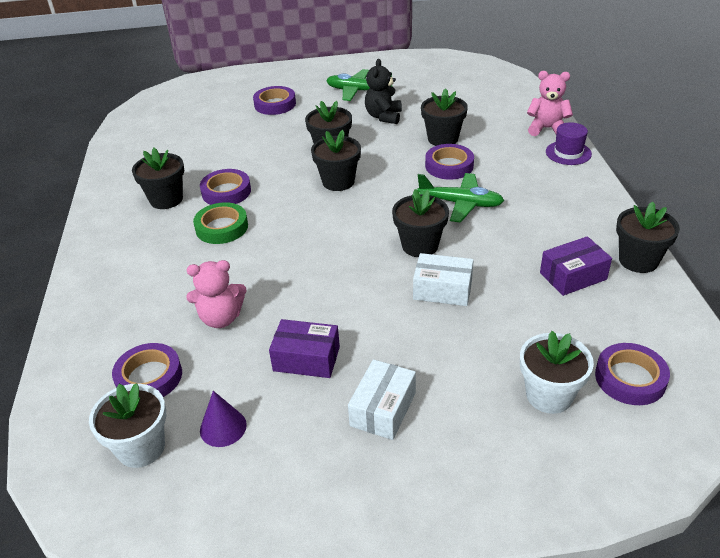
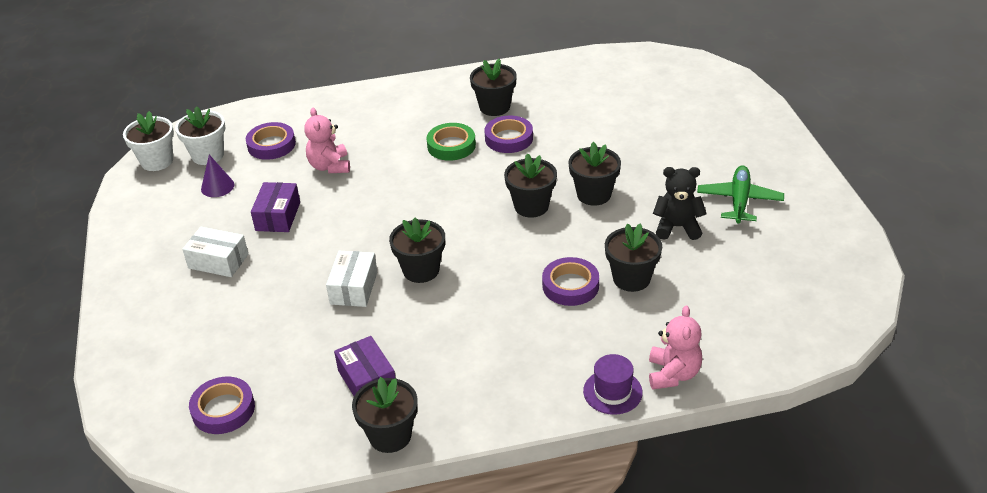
camera: 85 degrees right, 0 degrees up
(275, 104) = (690, 142): purple tape -> none
(460, 204) = (494, 297): green plane -> none
(549, 395) = (214, 355): white flower pot -> white flower pot (157, 161)

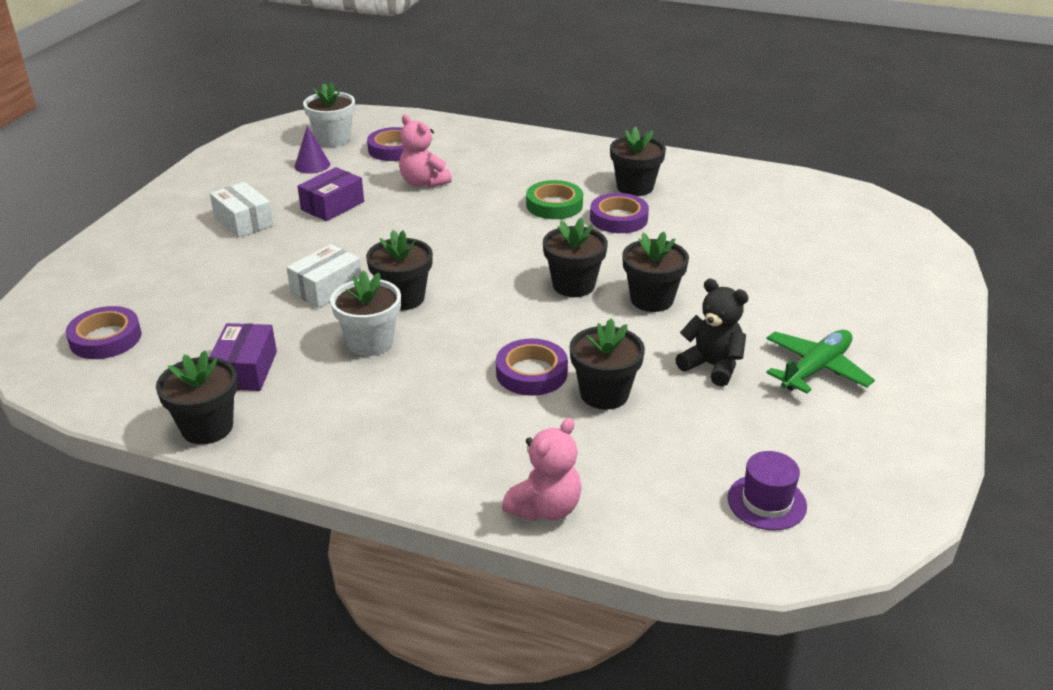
camera: 30 degrees right, 5 degrees down
(157, 161) = (289, 130): white flower pot -> white flower pot (370, 342)
(330, 166) = (423, 183): pink teddy bear -> pink teddy bear turned 60 degrees counterclockwise
(612, 392) = (460, 493): purple hat -> purple hat (766, 502)

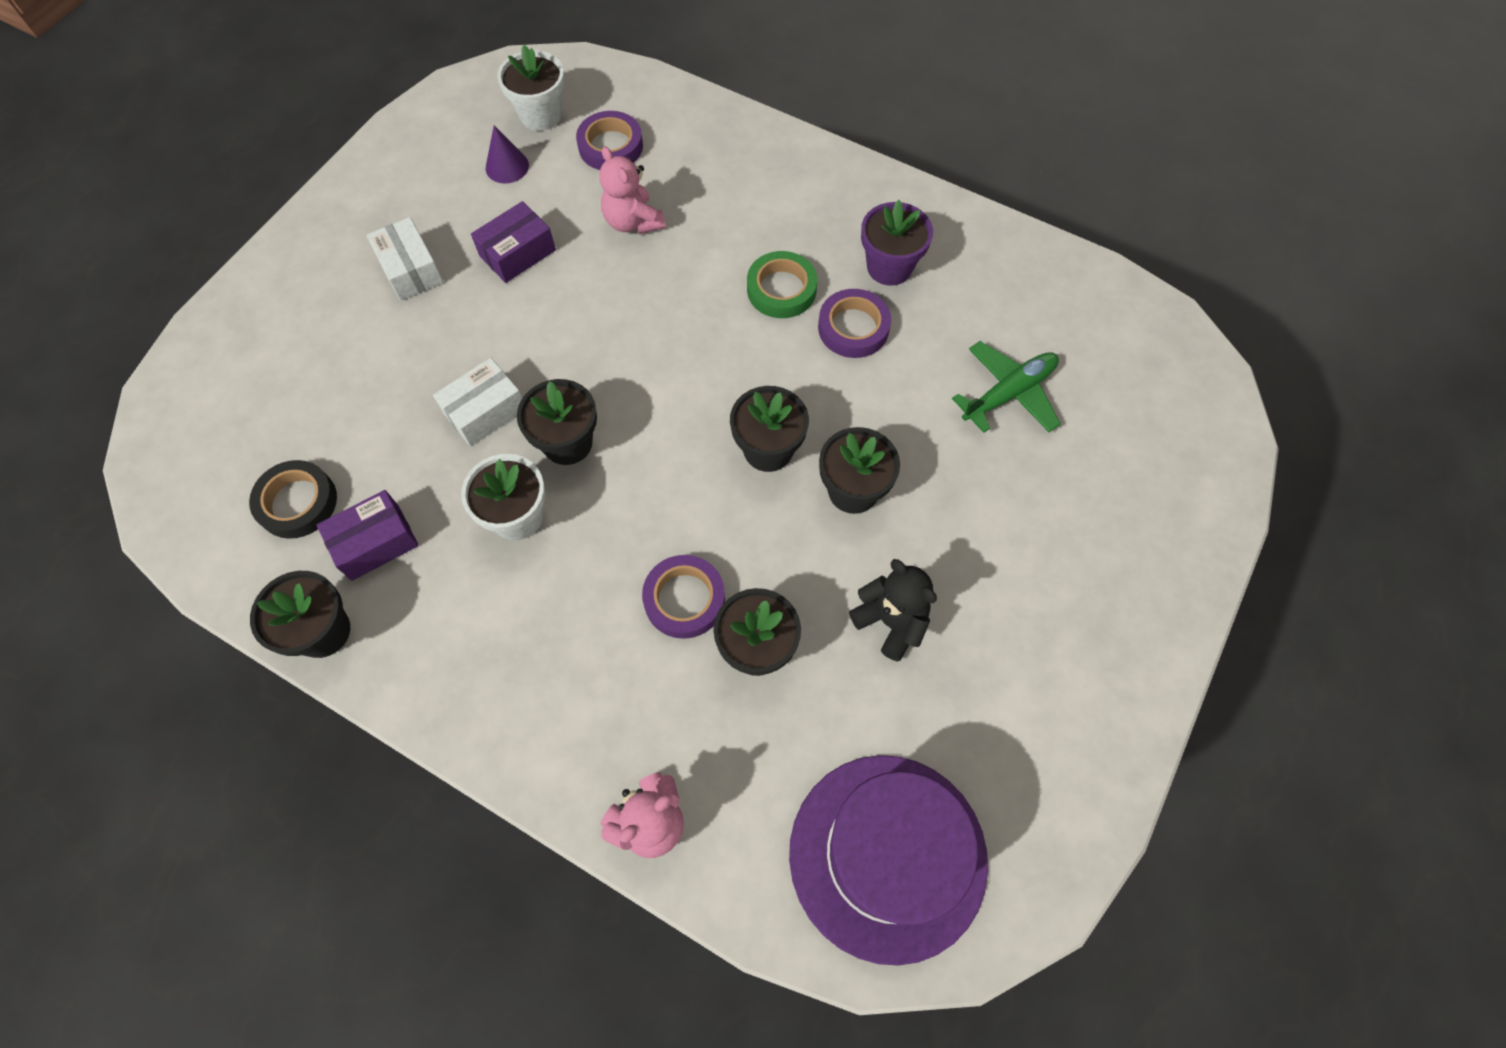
camera: 10 degrees right, 30 degrees up
(105, 338) = (234, 463): purple tape -> none
(168, 355) = (297, 502): none -> black tape
(245, 370) = (375, 542): purple box -> purple box turned 45 degrees clockwise
(635, 187) = (889, 267): black flower pot -> purple flower pot
(766, 502) = (887, 856): purple hat -> purple hat, size x2.32
(815, 369) = (1009, 647): green plane -> green plane (1008, 393)

